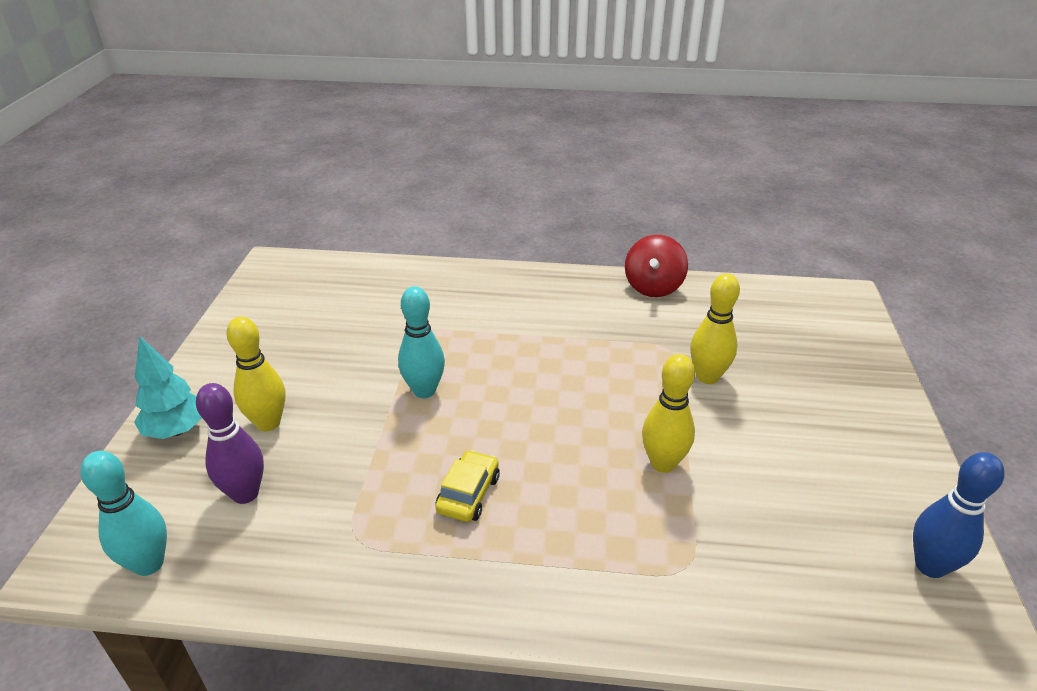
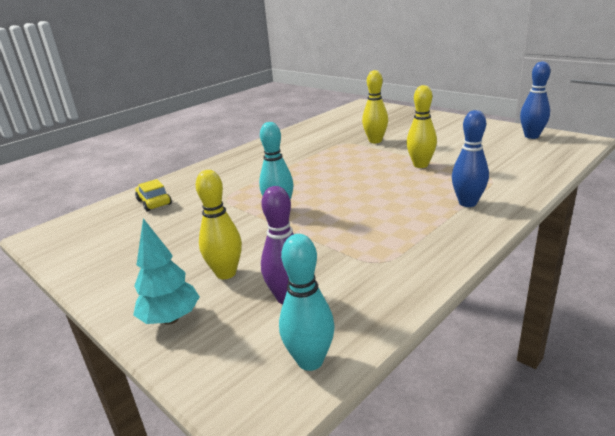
camera: 50 degrees left, 10 degrees down
(468, 494) = (384, 217): yellow car -> yellow car (154, 202)
(573, 567) = (467, 203): none -> blue bowling pin
(653, 287) = (292, 134): red spinning top -> none

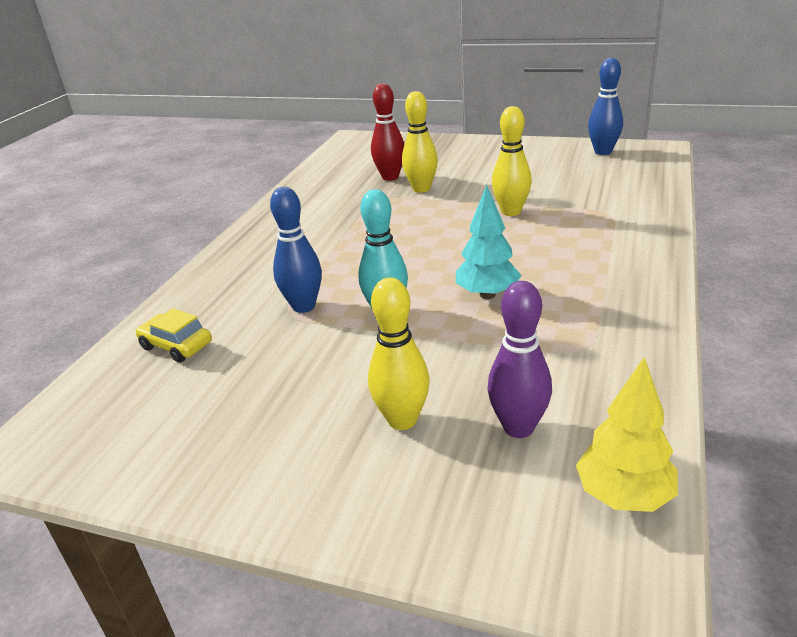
camera: 25 degrees left, 5 degrees up
(170, 319) = (390, 507): turquoise tree -> turquoise tree (487, 295)
(310, 361) = (624, 496): turquoise bowling pin -> yellow tree
(362, 131) = (390, 177): none -> red bowling pin
(467, 203) = (611, 250): blue bowling pin -> blue bowling pin (303, 306)

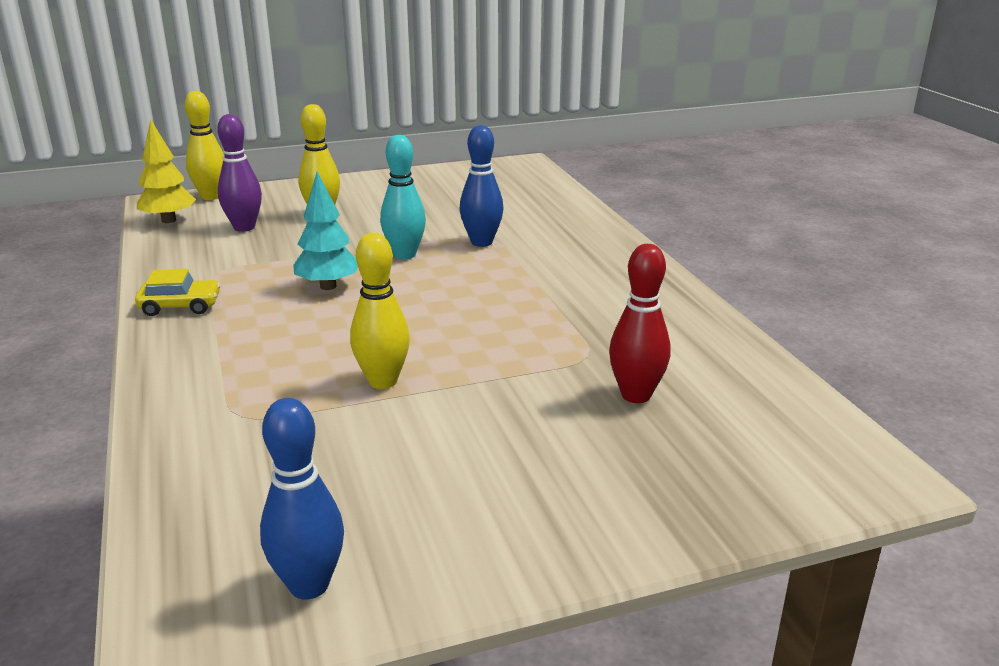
camera: 140 degrees right, 5 degrees down
(176, 346) = (533, 205): yellow car -> yellow car (180, 306)
(421, 189) = (555, 386): yellow bowling pin -> yellow bowling pin (211, 196)

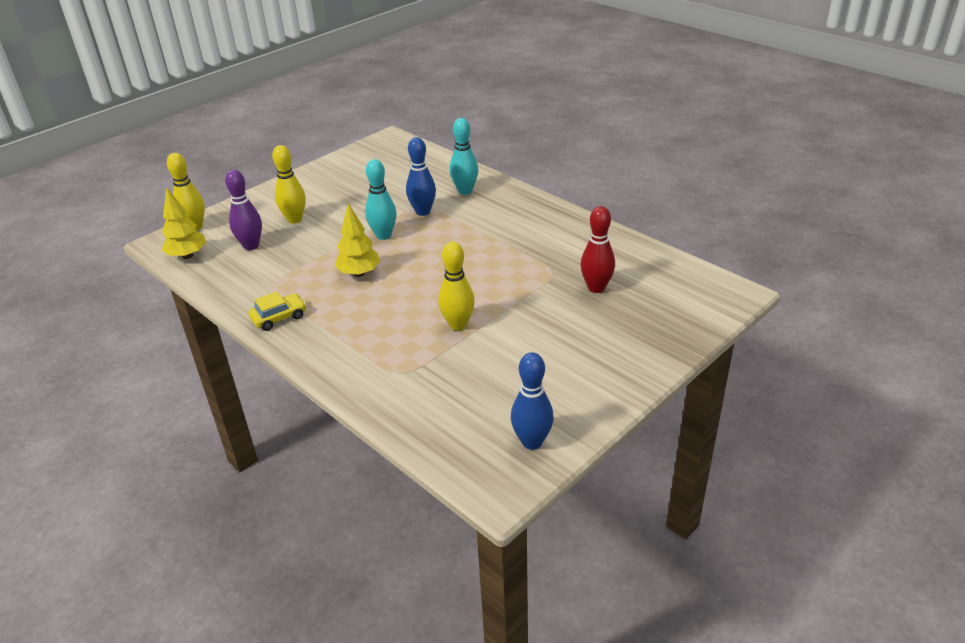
camera: 25 degrees left, 10 degrees up
(328, 286) = (359, 273): turquoise tree -> yellow tree
(560, 233) = (465, 191): none -> turquoise bowling pin

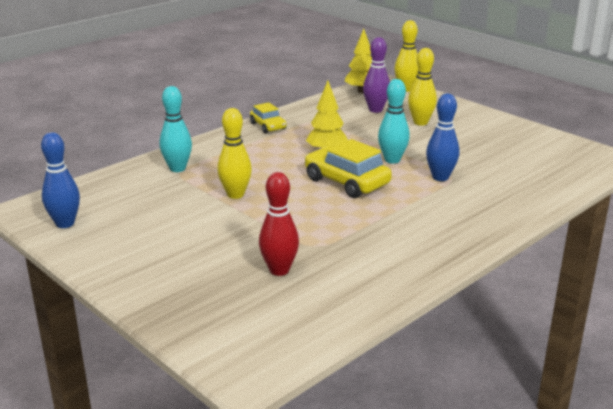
camera: 90 degrees right, 10 degrees down
(430, 259) = (346, 182): none -> yellow car
(465, 191) = (490, 200): turquoise bowling pin -> turquoise bowling pin (177, 168)

